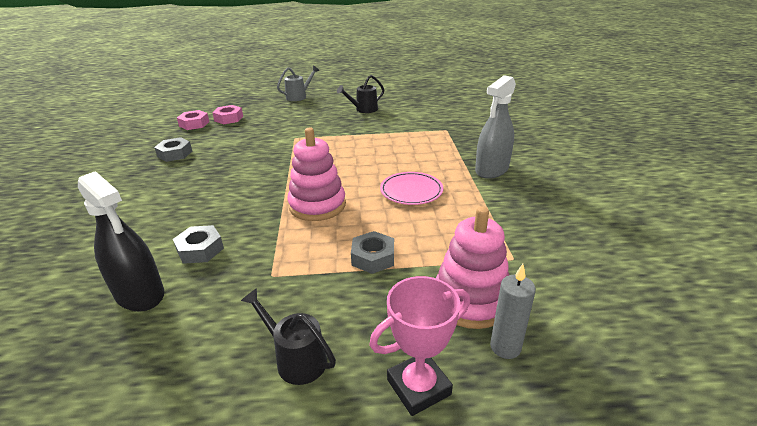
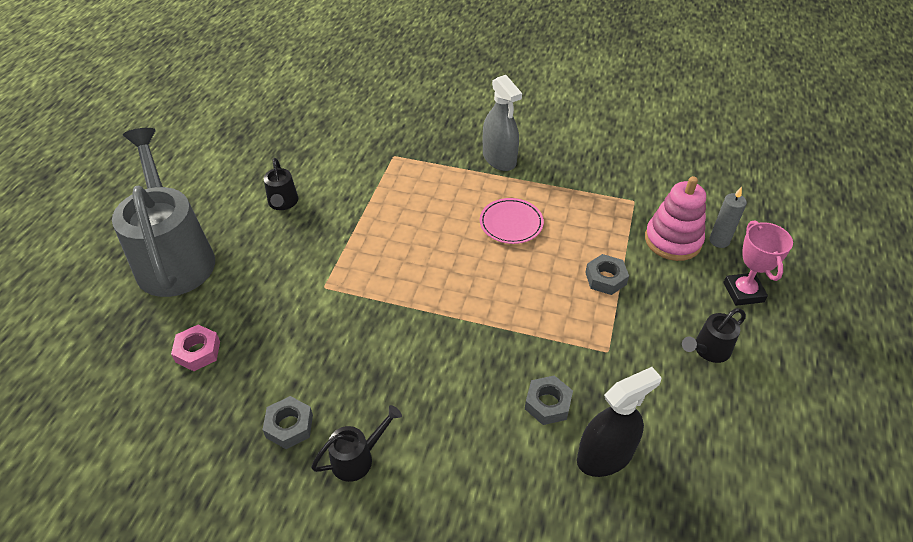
camera: 70 degrees left, 15 degrees up
(148, 180) = (358, 458): none -> black watering can
(194, 124) = (186, 398): pink nut -> none
(299, 96) = (174, 256): grey watering can -> grey watering can, size x2.35
(317, 205) = (505, 297): pink stacking toy -> none

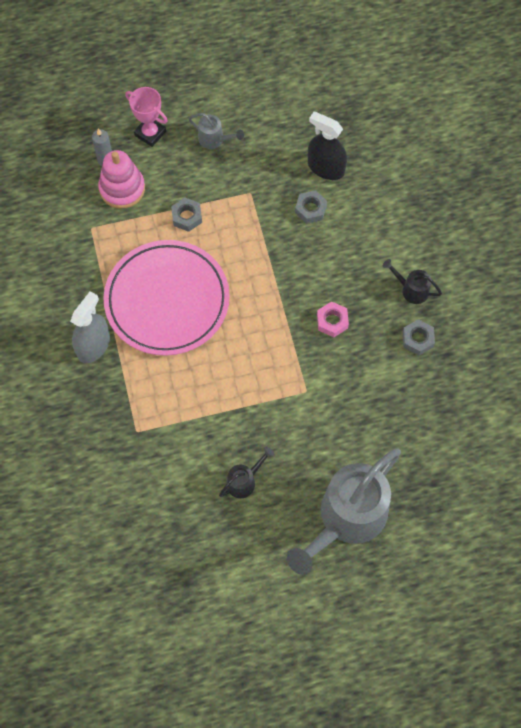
camera: 120 degrees left, 20 degrees up
(198, 351) = (407, 433): pink nut -> pink nut (332, 321)
(511, 223) = (167, 300): pink plate -> pink plate, size x2.28
(708, 350) = (215, 140): black watering can -> grey watering can
(743, 292) = (150, 133): pink trophy -> pink trophy turned 75 degrees clockwise

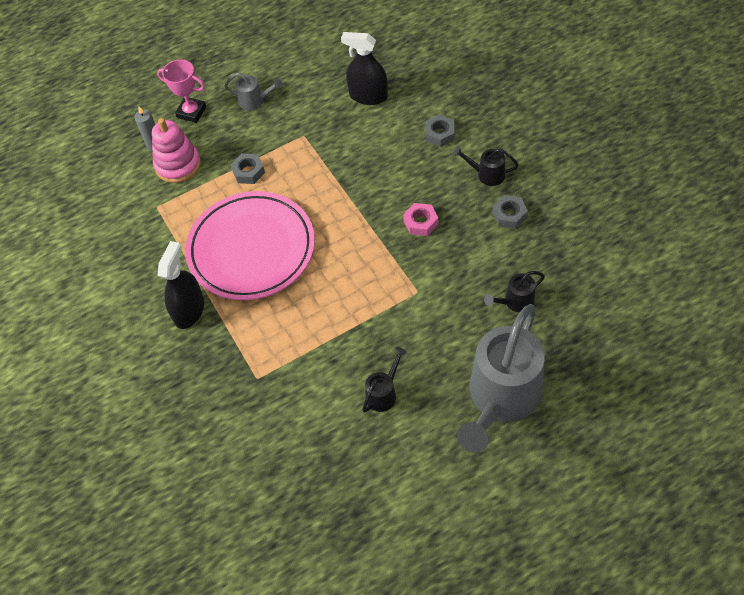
camera: 10 degrees left, 10 degrees down
(93, 345) = (189, 310): grey spray bottle -> black spray bottle
(310, 209) = (366, 134): grey nut -> grey nut (440, 134)
(392, 429) = (515, 302): none -> black watering can

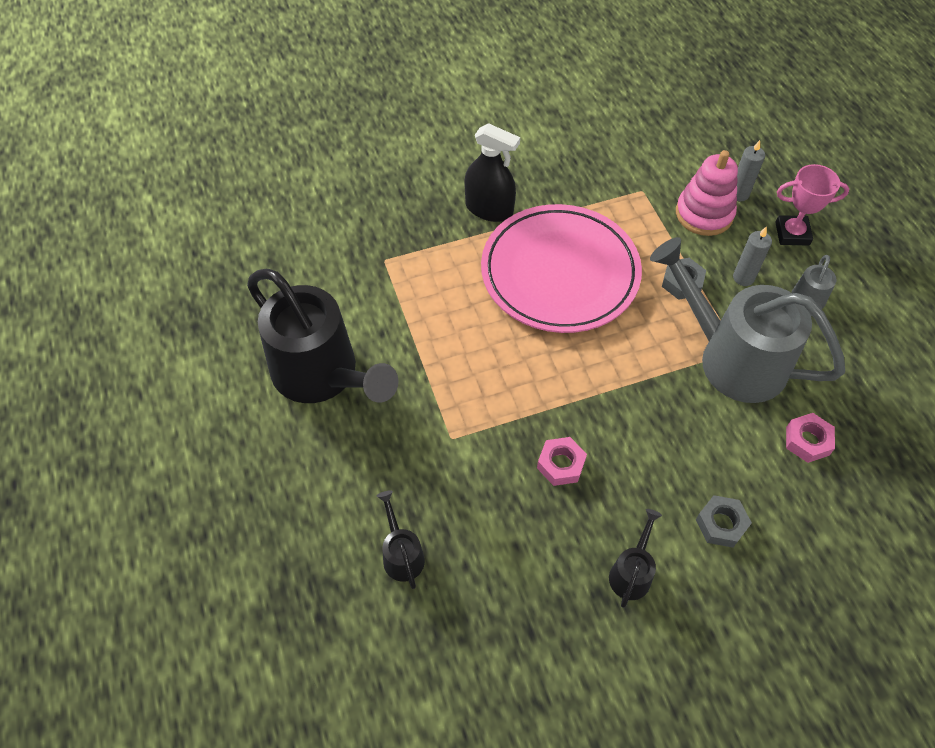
camera: 95 degrees right, 0 degrees up
(191, 112) = (792, 233): pink trophy -> pink trophy turned 60 degrees clockwise
(238, 137) = (743, 278): none -> grey candle
(368, 96) = (807, 441): black spray bottle -> pink nut
(384, 393) = (323, 375): black watering can -> black watering can, size x2.35
(500, 399) = (268, 499): grey watering can -> grey watering can (730, 357)
(509, 215) = (549, 585): grey nut -> none

